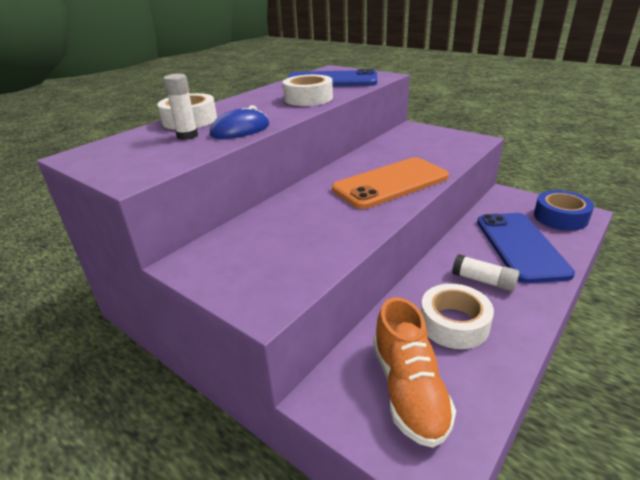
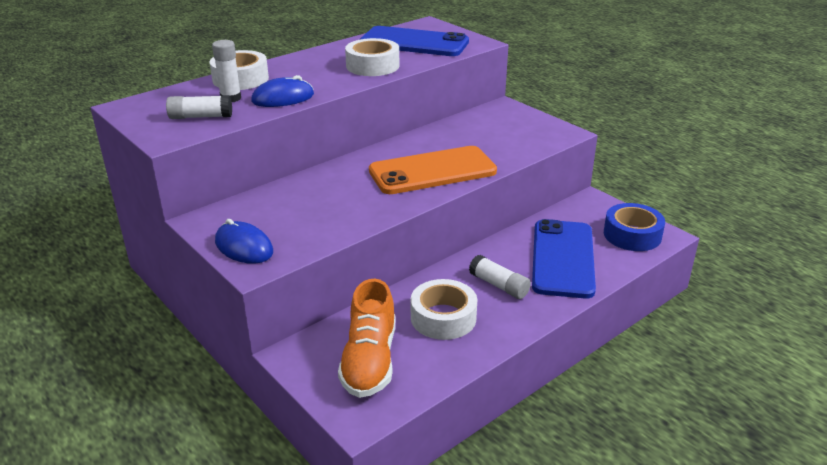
camera: 10 degrees right, 0 degrees up
(162, 154) = (200, 117): none -> white glue stick
(243, 286) = (244, 247): none -> blue mouse

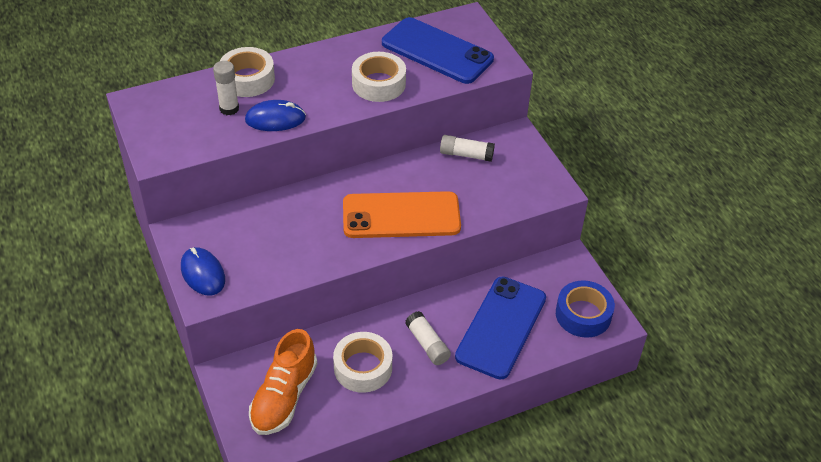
camera: 15 degrees right, 15 degrees up
(200, 117) = (194, 132): white glue stick -> white glue stick (466, 155)

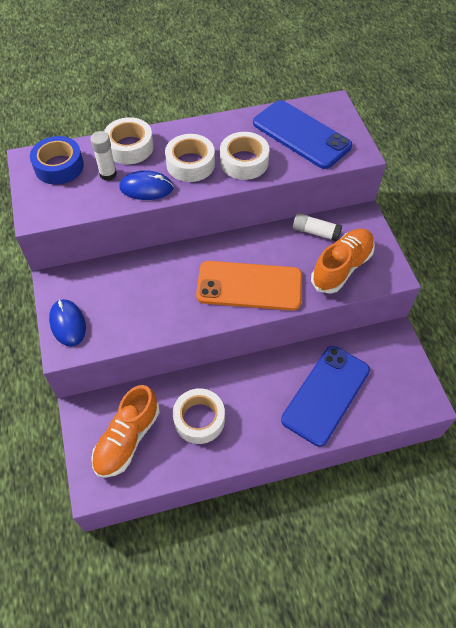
camera: 10 degrees right, 10 degrees up
(320, 91) = (190, 164): none -> white tape
(427, 344) = (258, 403): white glue stick -> none
(500, 187) = (341, 267): none -> orange shoe
(583, 314) = (401, 391): blue tape -> blue tape (59, 166)

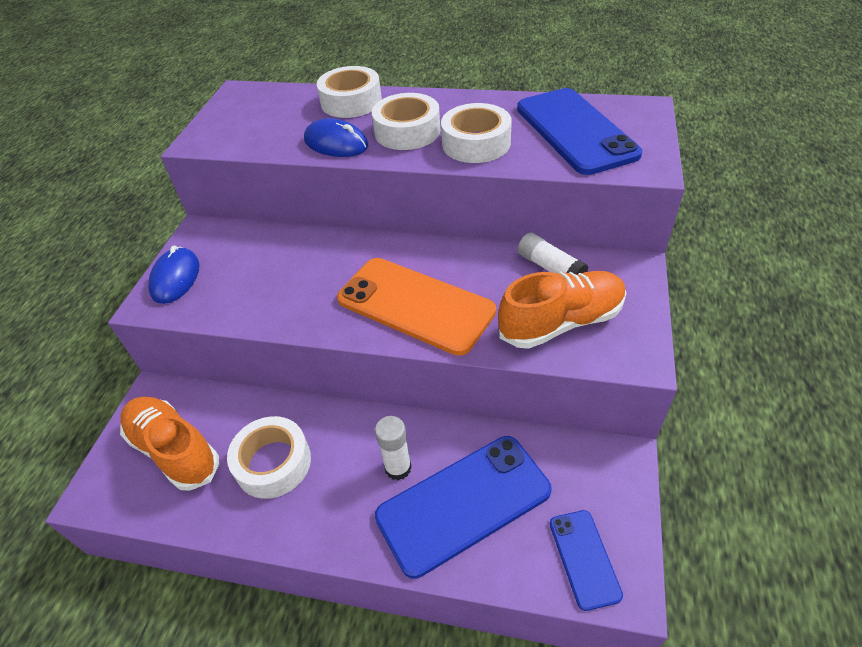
camera: 30 degrees right, 10 degrees down
(59, 166) = (262, 103): blue tape -> none
(108, 174) = (305, 121): white glue stick -> white glue stick (398, 468)
(127, 439) = (174, 450): orange shoe -> orange shoe turned 75 degrees clockwise
(402, 396) = (584, 558): none -> blue phone

